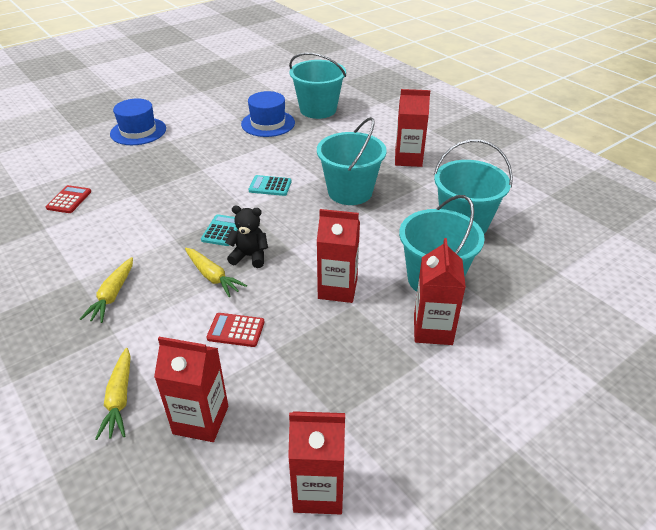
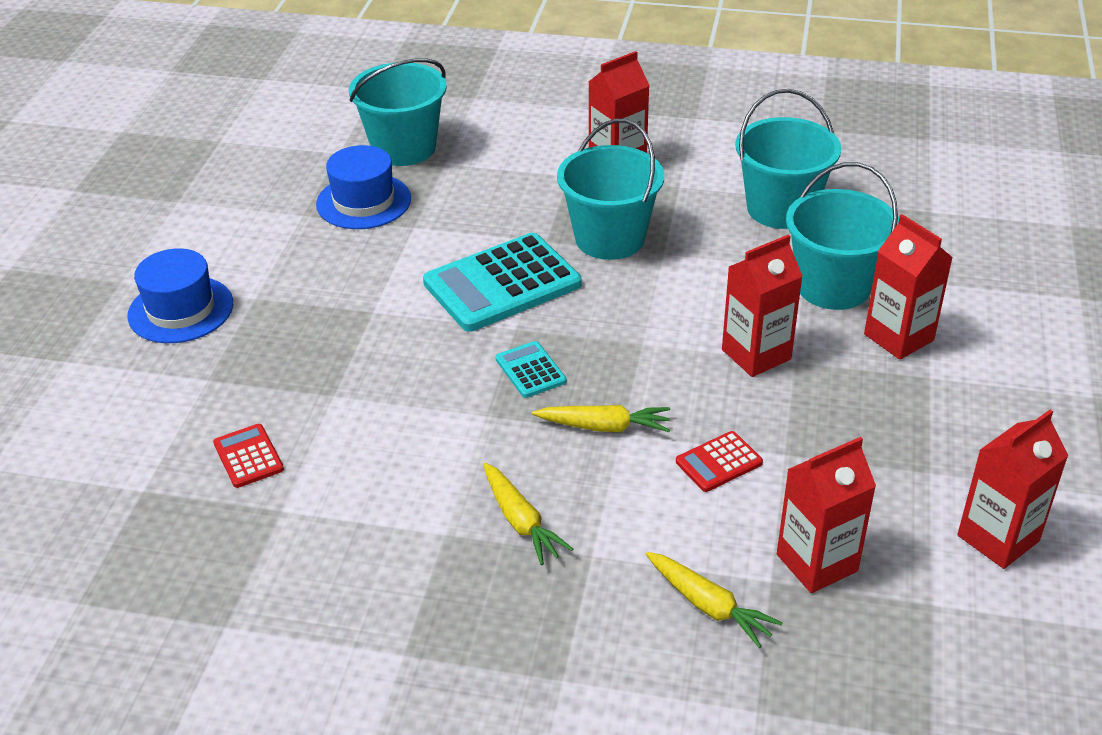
camera: 40 degrees left, 0 degrees up
(249, 256) = (610, 379): black teddy bear -> none
(270, 186) = (502, 284): turquoise calculator -> turquoise calculator, size x2.13

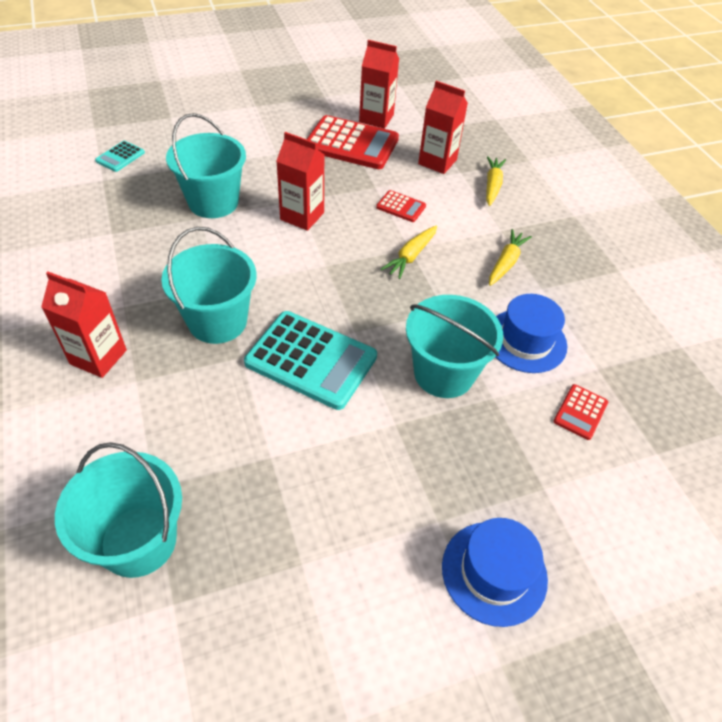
camera: 125 degrees left, 10 degrees up
(364, 201) = (252, 521): blue hat -> blue hat (525, 341)
(530, 370) = (389, 306): turquoise calculator -> turquoise calculator (120, 157)
(604, 427) = (411, 256): yellow carrot -> yellow carrot turned 120 degrees counterclockwise
(781, 209) = (131, 245): turquoise bucket -> turquoise bucket (444, 373)
(898, 337) = (248, 169): red carton -> none
(922, 471) = (351, 144): none -> red calculator

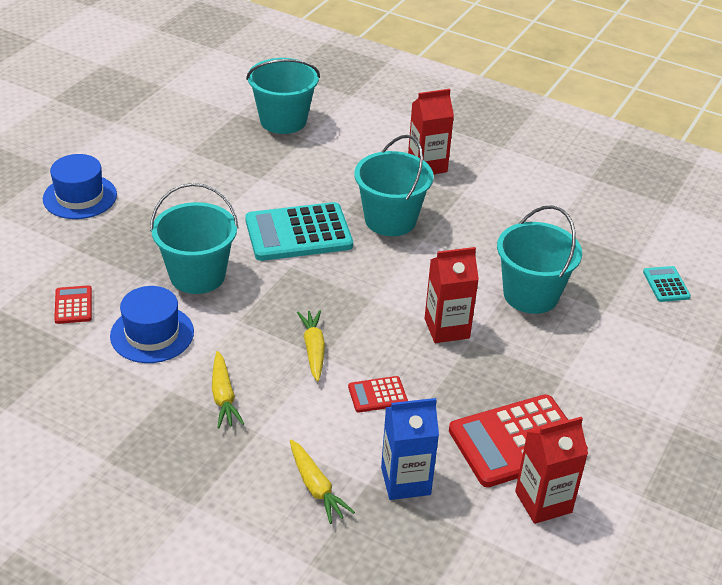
camera: 140 degrees right, 10 degrees down
(437, 162) = (405, 481): red carton -> blue carton

